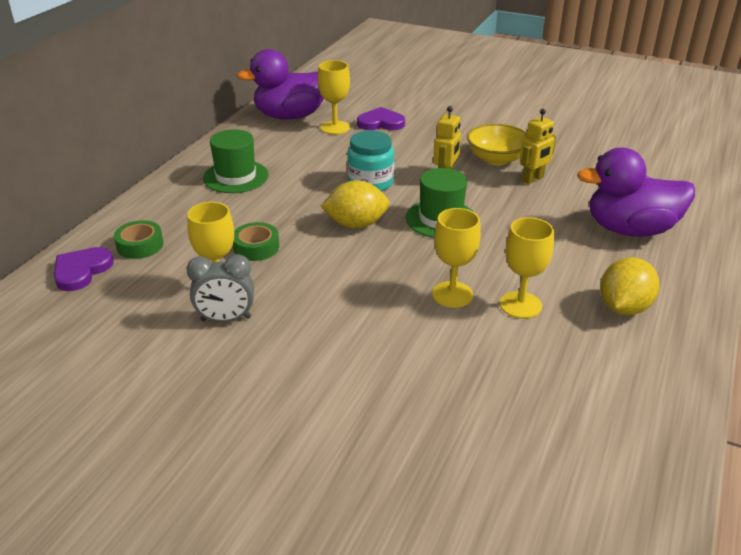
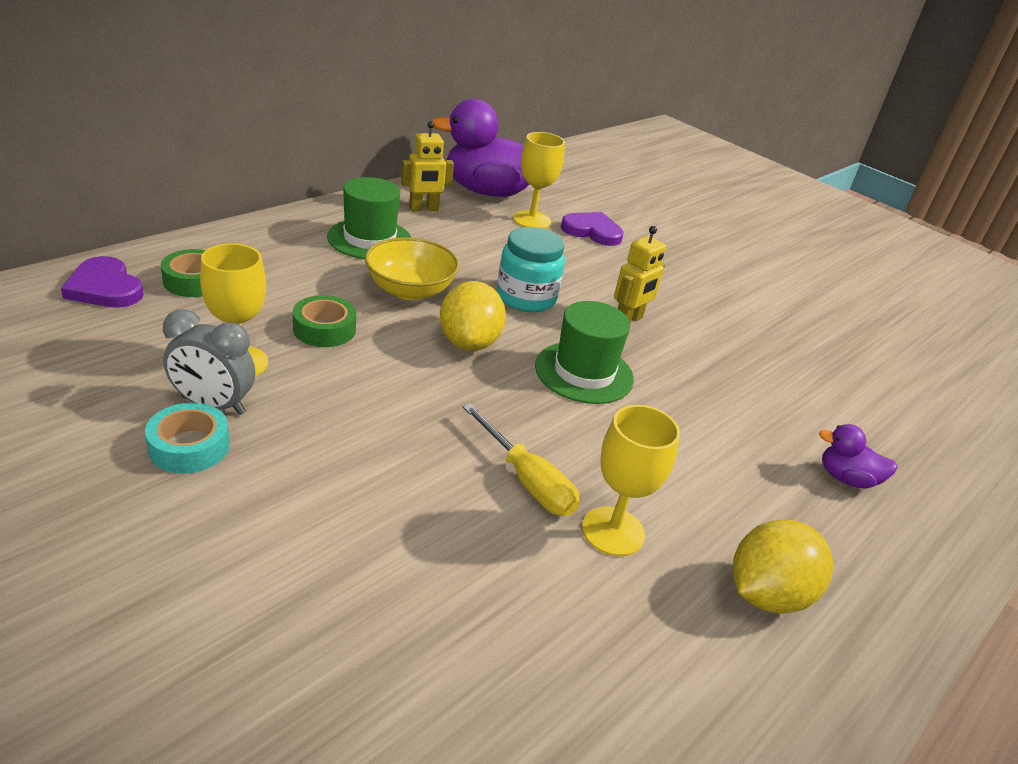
camera: 15 degrees right, 0 degrees up
(81, 271) = (105, 288): purple heart -> purple heart turned 90 degrees counterclockwise
(233, 348) = (189, 446): none -> turquoise tape
(356, 224) = (469, 342): yellow lemon -> yellow lemon turned 75 degrees clockwise
(452, 294) = (527, 480): yellow goblet -> yellow screwdriver
(496, 159) = (712, 320): yellow bowl -> yellow bowl (410, 290)
(533, 179) = (746, 362): yellow robot -> yellow robot (424, 209)
(630, 230) = (846, 479): purple duck -> purple duck, size x0.45

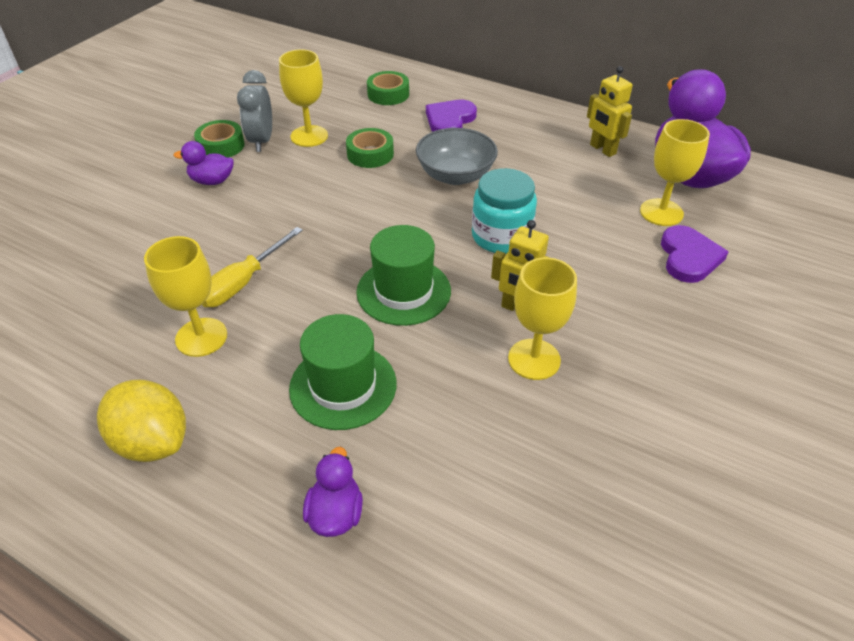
camera: 80 degrees right, 10 degrees up
(105, 288) = (355, 72): purple heart -> purple heart (450, 120)
(189, 446) = (221, 146): turquoise tape -> green tape
(282, 471) = (212, 181): none -> purple duck
(369, 239) = (516, 138): green hat -> green hat (343, 386)
(410, 290) = (455, 175): yellow bowl -> grey bowl
(469, 342) = (402, 220): yellow lemon -> none
(689, 333) = (534, 359): none -> yellow goblet

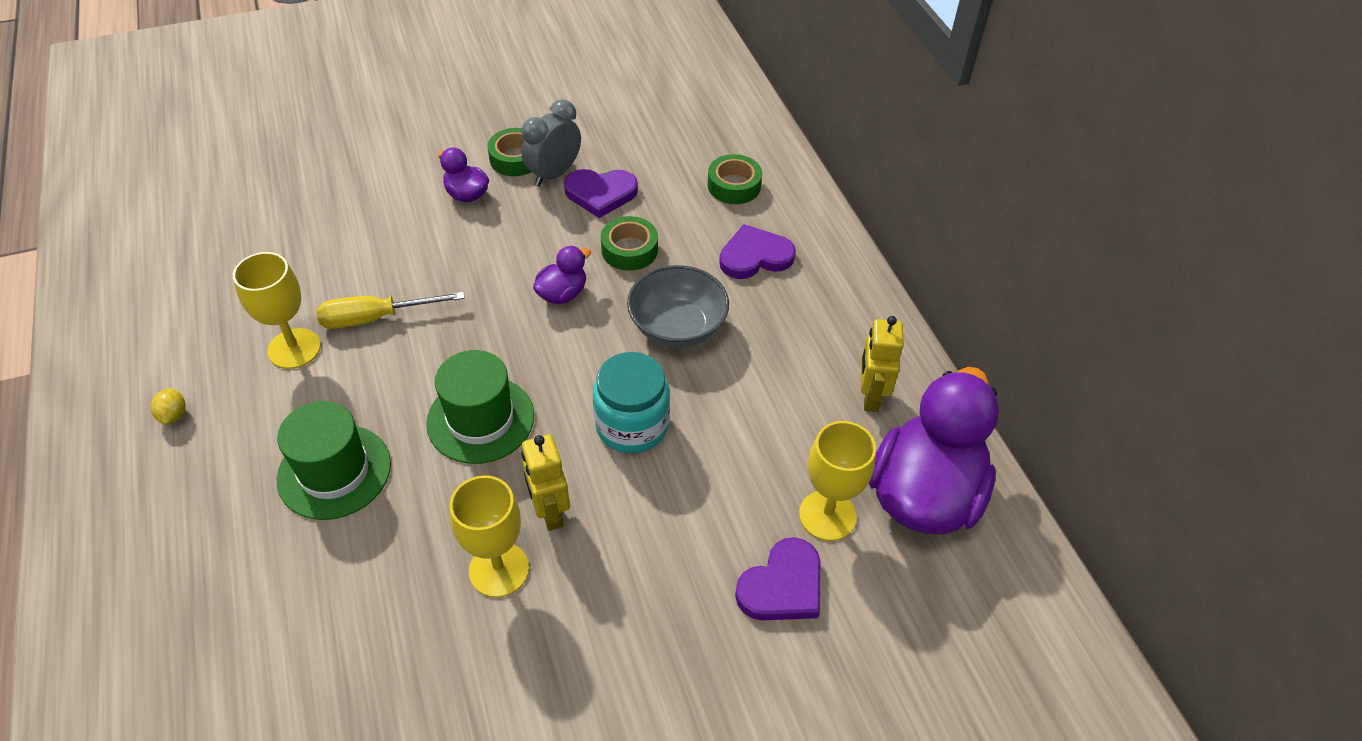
camera: 40 degrees right, 5 degrees up
(153, 441) = (174, 415): yellow lemon -> yellow lemon, size x0.44
(309, 136) = (600, 193): yellow goblet -> purple heart
(336, 513) = (210, 573): purple duck -> purple duck (562, 294)

